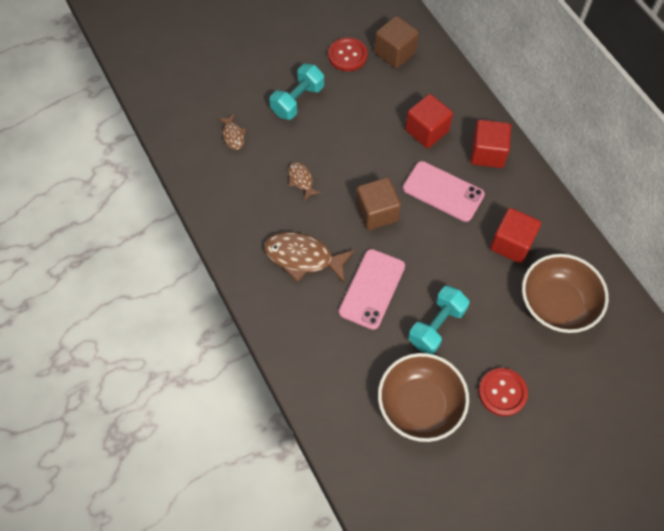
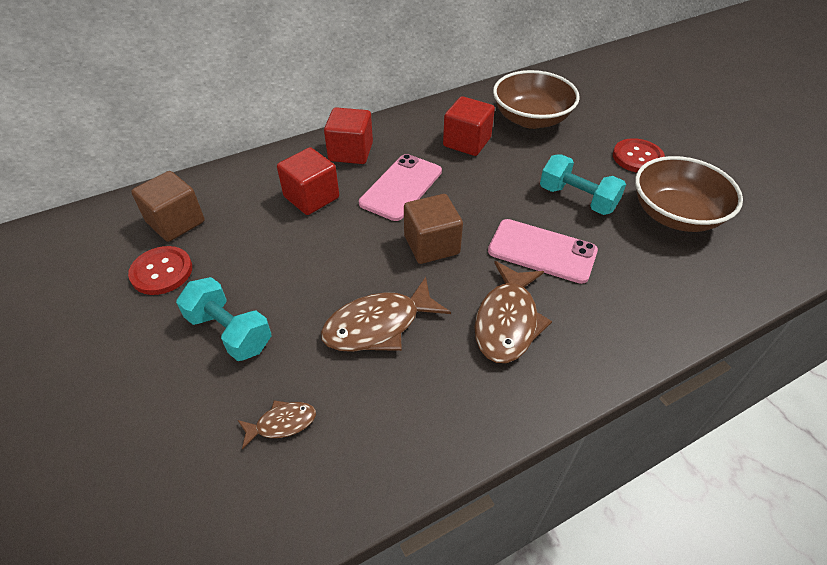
camera: 90 degrees left, 15 degrees down
(301, 180) = (378, 325): brown fish -> brown fish, size x1.90

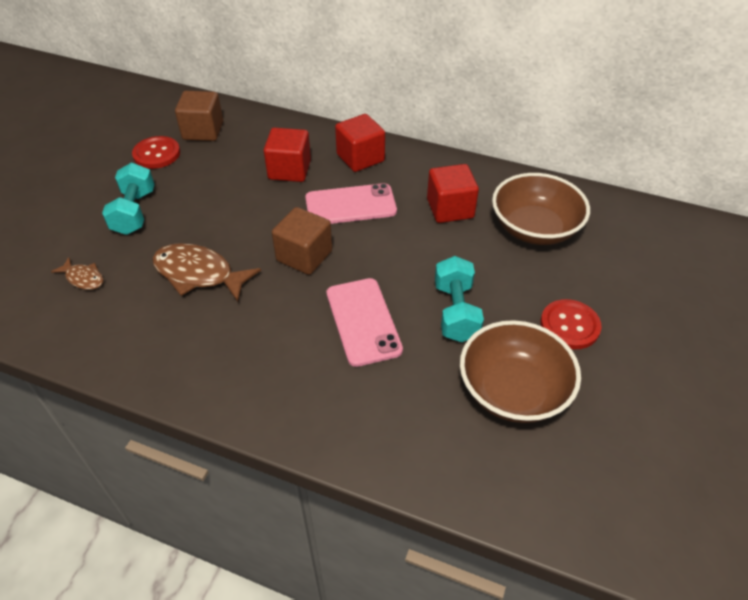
camera: 50 degrees right, 0 degrees up
(507, 321) = (264, 339): brown fish -> none

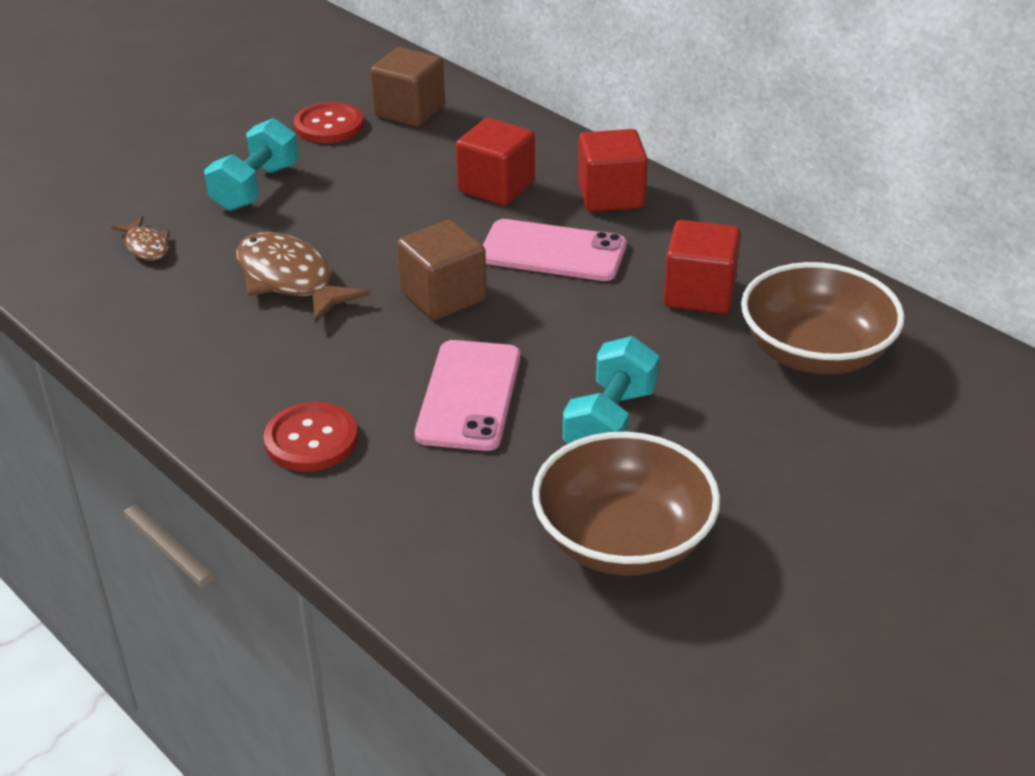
camera: 25 degrees right, 10 degrees down
(569, 325) = (773, 490): red button -> red button (311, 440)

